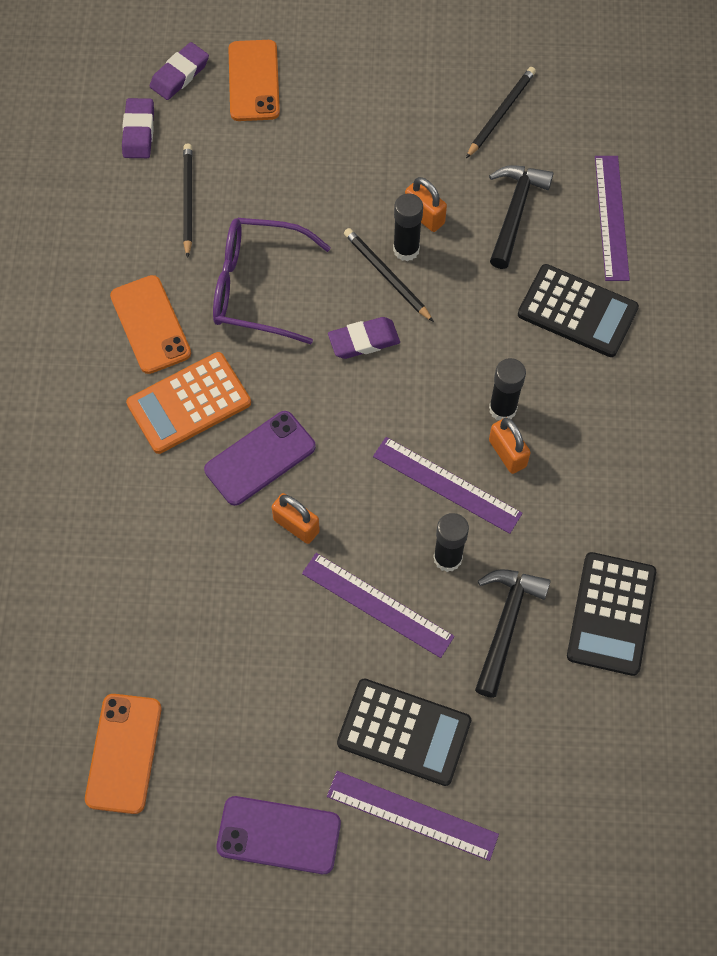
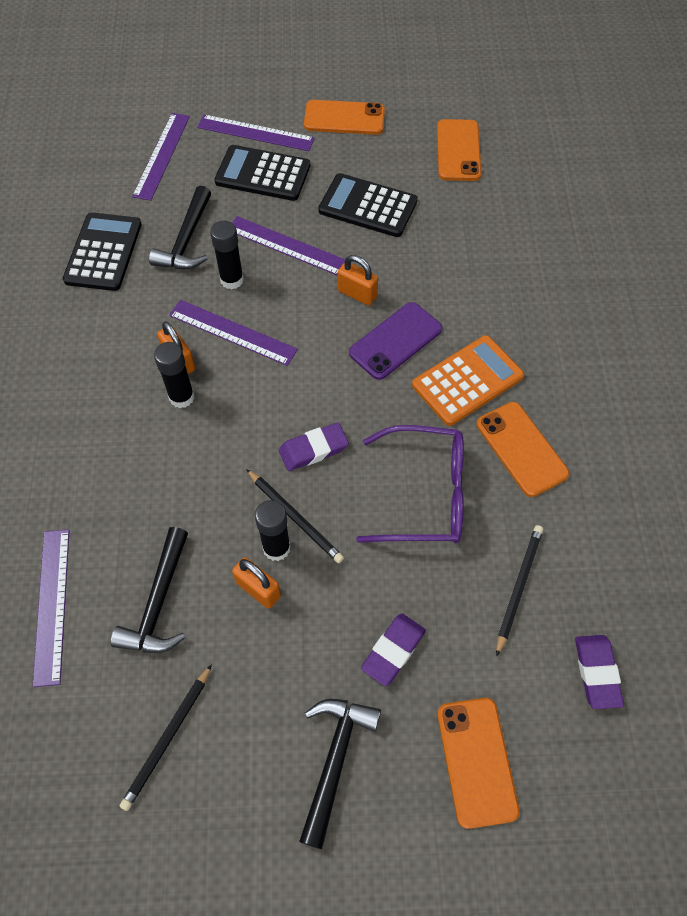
camera: 175 degrees right, 5 degrees down
(180, 75) = (570, 763): purple eraser -> purple eraser (393, 650)
(187, 200) = (518, 587): black pencil -> black pencil turned 150 degrees counterclockwise
(279, 835) = (344, 118): purple phone -> orange phone
(366, 89) = (334, 760): none -> black hammer
(547, 780) = (162, 156): none -> purple ruler
(577, 311) = (102, 495): black calculator -> black calculator (368, 206)

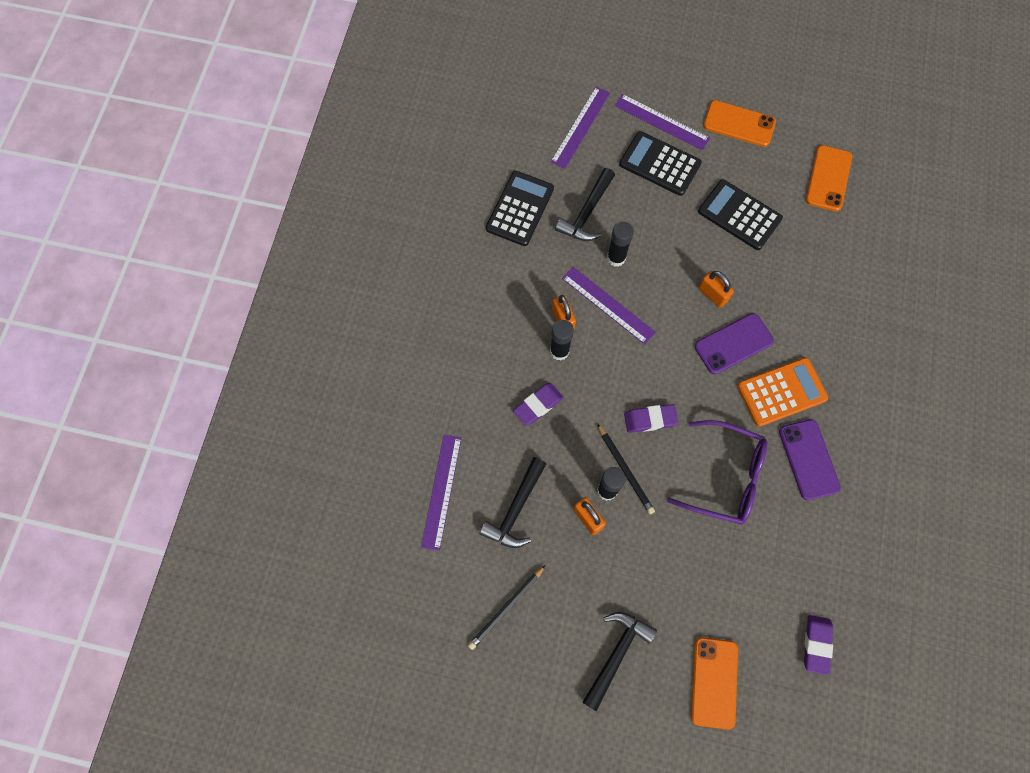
camera: 15 degrees right, 10 degrees up
(287, 245) = (666, 237): purple ruler -> none
(393, 650) = (674, 589): purple eraser -> purple eraser (538, 405)
(518, 587) = (777, 567): black pencil -> none
(521, 449) = (808, 459): orange phone -> purple phone

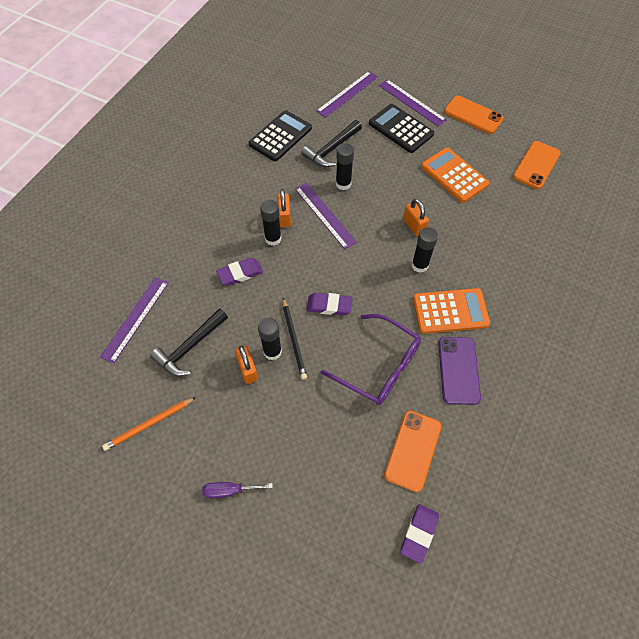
camera: 15 degrees right, 10 degrees down
(506, 608) = (149, 424): black pencil -> orange pencil
(616, 654) = (229, 490): black hammer -> purple screwdriver
(714, 682) = (310, 541): orange phone -> orange phone (413, 450)
(733, 344) = (419, 265): purple phone -> black glue stick
(739, 215) = (454, 175): black calculator -> orange calculator

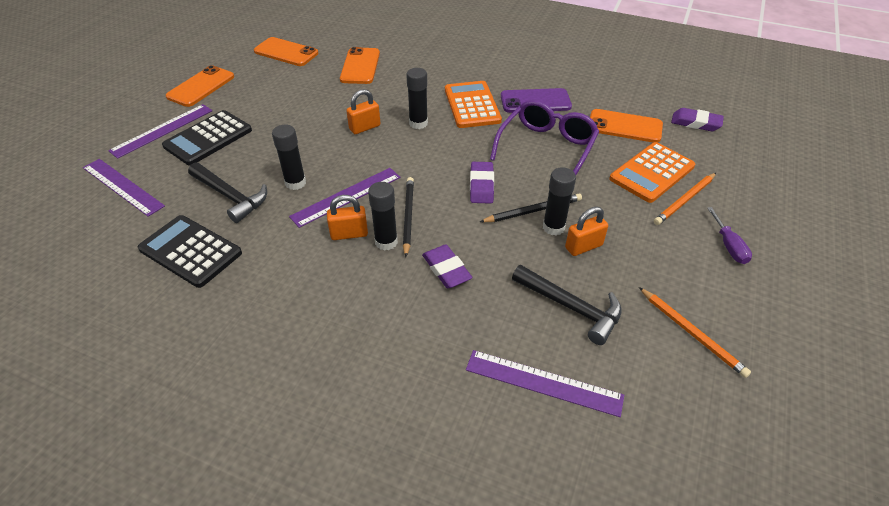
camera: 95 degrees left, 15 degrees down
(292, 473) = (685, 200): none -> orange pencil
(298, 253) = (408, 216): none -> black pencil
(454, 175) = (293, 100): orange calculator -> orange calculator (652, 173)
(516, 222) = (360, 66): none -> orange phone

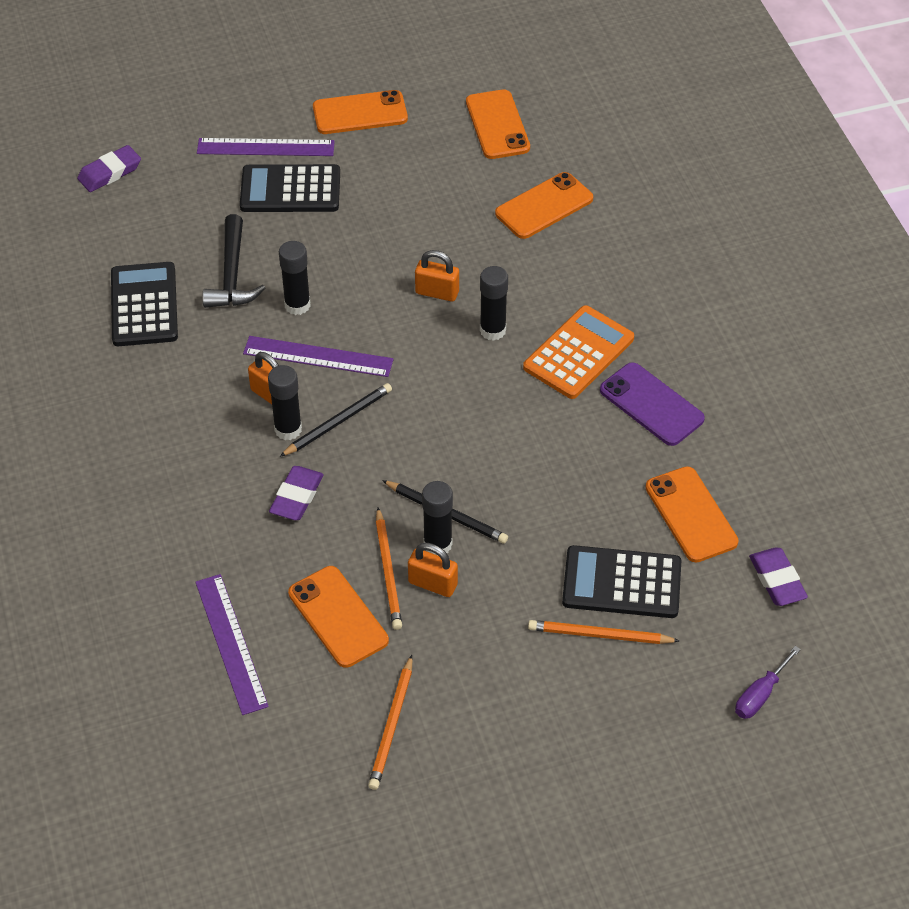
camera: 50 degrees right, 5 degrees up
(123, 186) = (168, 191): purple ruler -> none
(481, 185) = (443, 449): purple eraser -> purple eraser (110, 173)
(546, 148) = (568, 466): purple glasses -> none
(554, 261) = (388, 571): none -> orange pencil
(571, 307) = (338, 617): black hammer -> orange phone
(652, 173) = (621, 583): orange calculator -> black calculator
(728, 246) = (556, 706): purple screwdriver -> purple screwdriver (760, 695)

